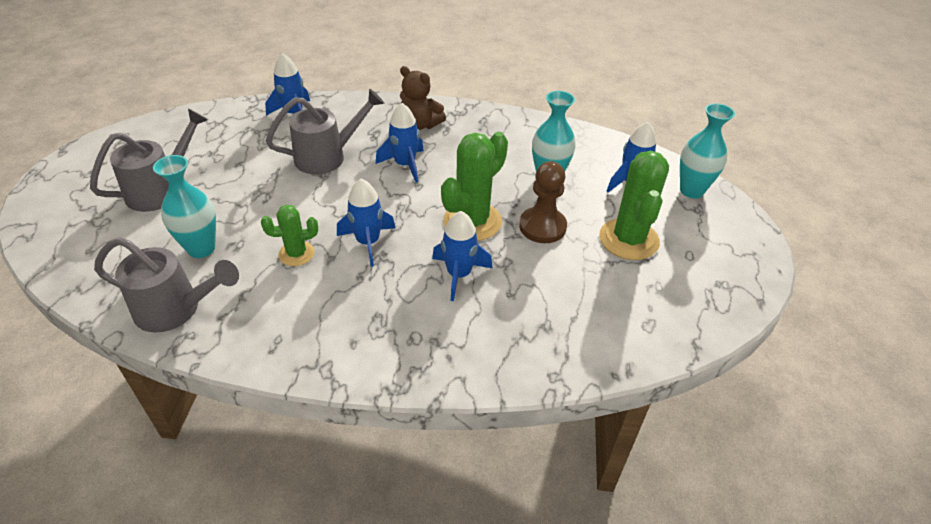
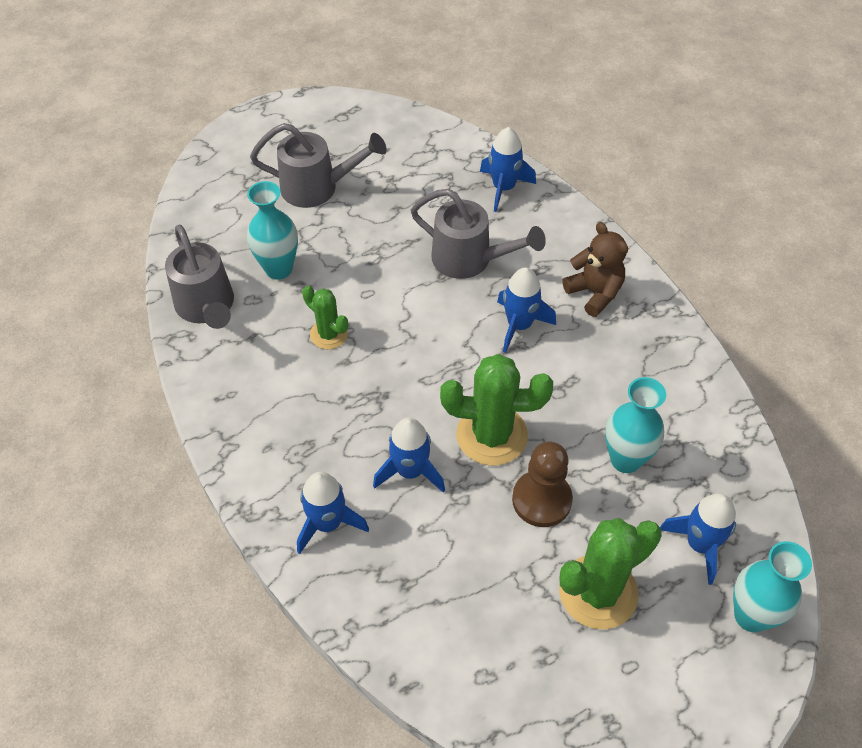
camera: 55 degrees right, 10 degrees up
(368, 242) = (388, 374): blue rocket -> blue rocket (327, 523)
(420, 125) = (594, 293): brown teddy bear -> brown teddy bear turned 150 degrees clockwise

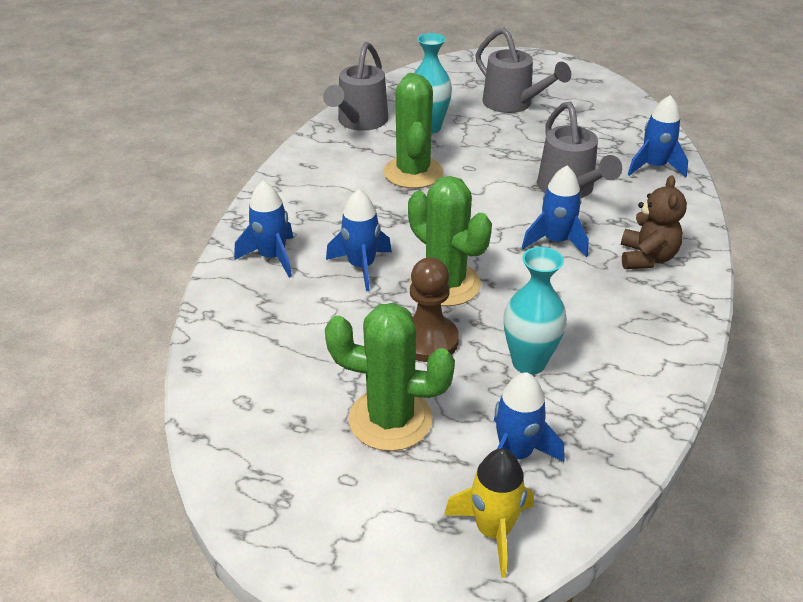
camera: 45 degrees right, 15 degrees down
(329, 334) = (413, 172): green cactus -> green cactus, size x1.76
(751, 616) = (493, 531): turquoise vase -> yellow rocket

